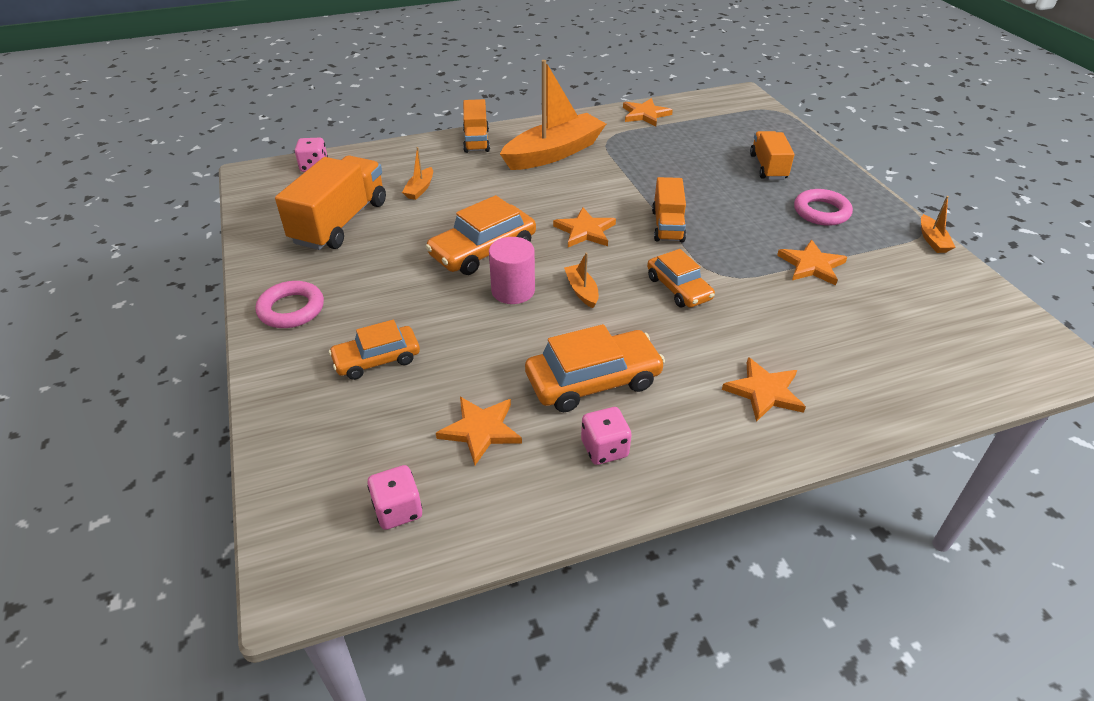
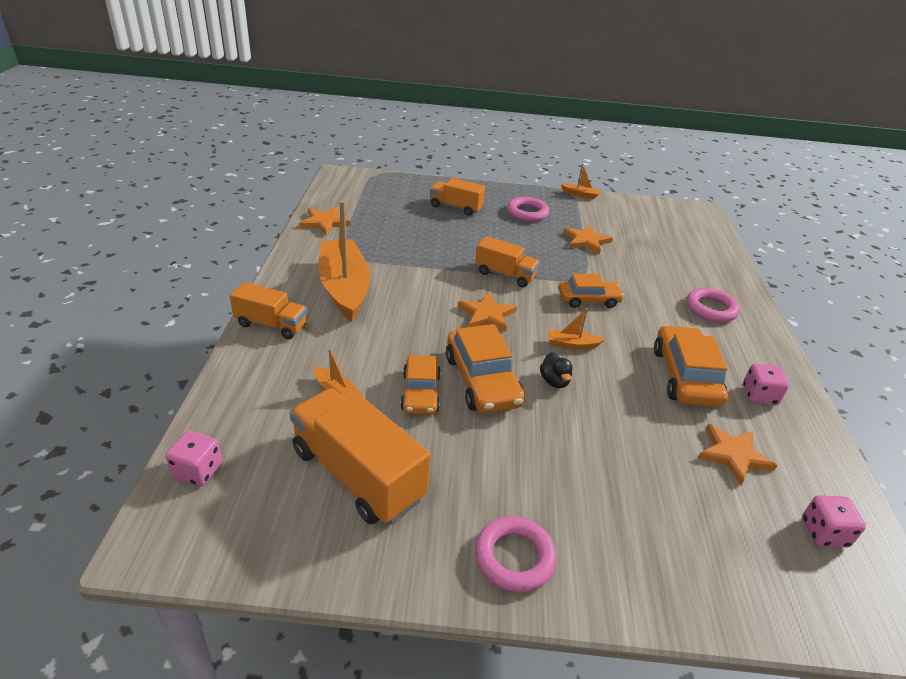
camera: 70 degrees left, 5 degrees down
(377, 359) = (626, 500): orange car -> orange car (420, 393)
(513, 290) = (554, 381): pink cylinder -> black duck
(764, 392) = (711, 309): orange star -> pink ring

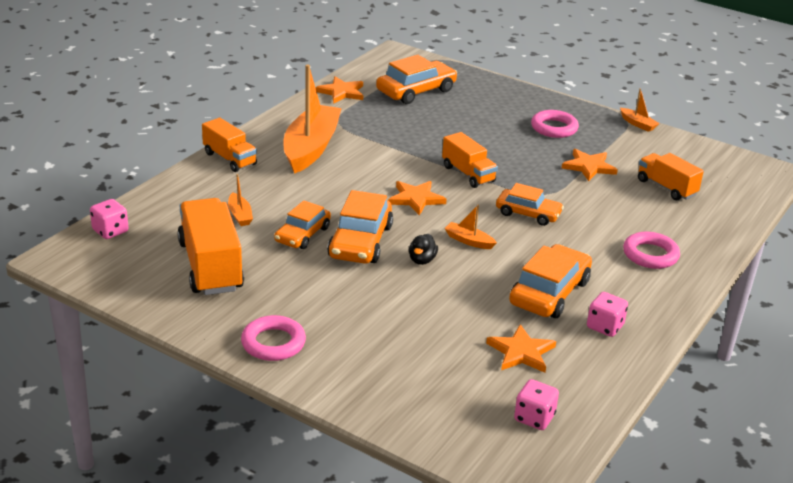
camera: 30 degrees right, 5 degrees down
(389, 206) = (416, 91): none -> orange car
(456, 207) = (483, 106): orange truck -> orange truck (666, 187)

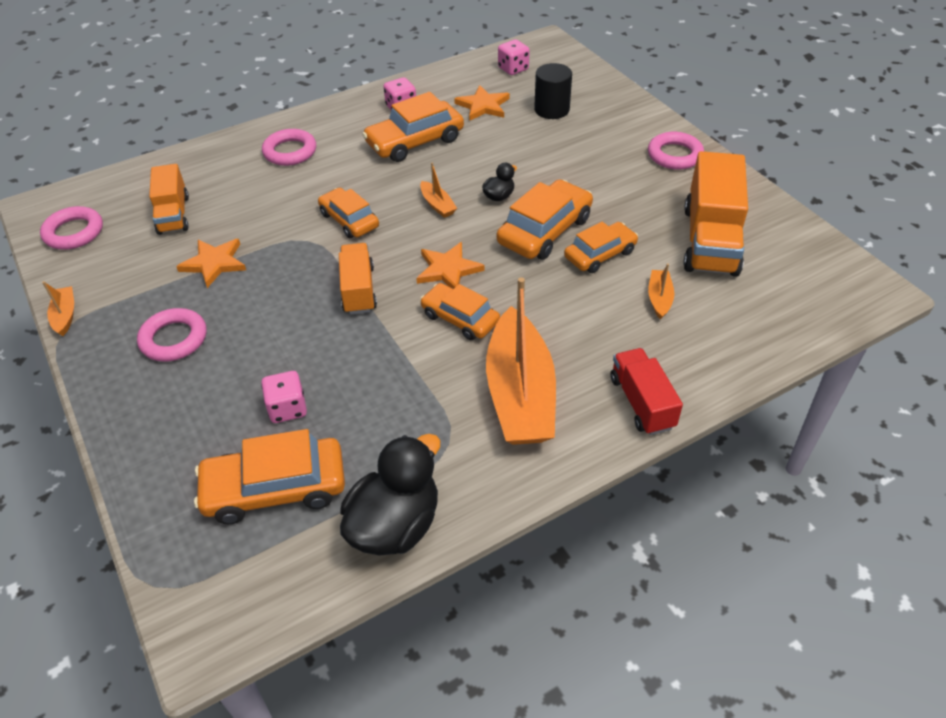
camera: 150 degrees left, 15 degrees up
(110, 231) = (816, 314): pink dice -> pink dice (287, 408)
(230, 159) = (641, 403): orange truck -> red truck
(311, 148) = (520, 394): orange boat -> orange boat turned 45 degrees counterclockwise
(341, 92) = (395, 525): orange star -> black duck
(381, 174) = (460, 318): none -> orange car
(441, 367) = (551, 109): none -> black cylinder
(715, 162) = (74, 232): none -> pink ring

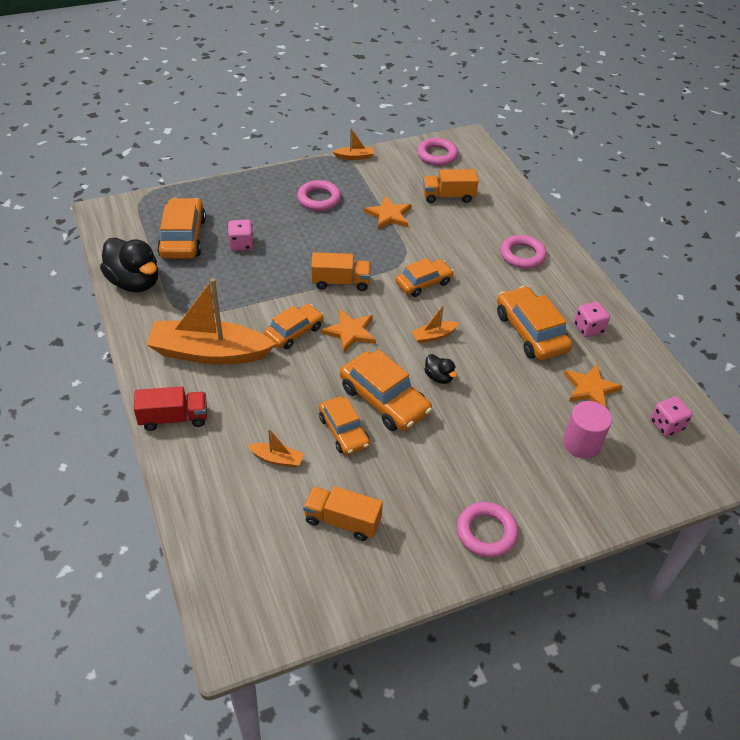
camera: 95 degrees right, 0 degrees up
(551, 109) = (581, 443): black cylinder -> pink cylinder
(710, 240) = (342, 521): orange truck -> orange truck, size x0.60

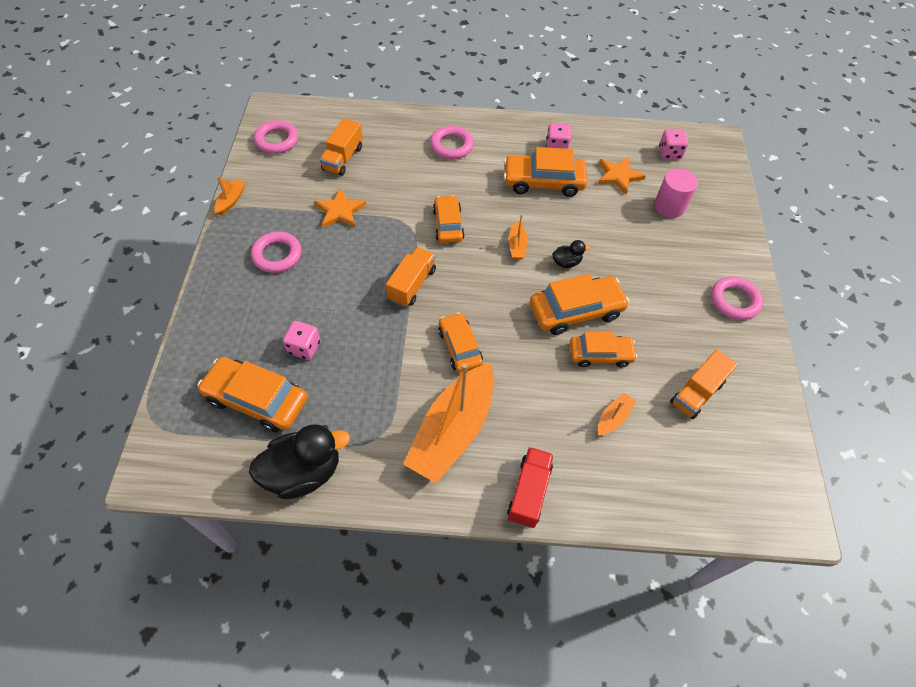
camera: 65 degrees left, 10 degrees up
(350, 332) = (482, 303): orange star -> none

